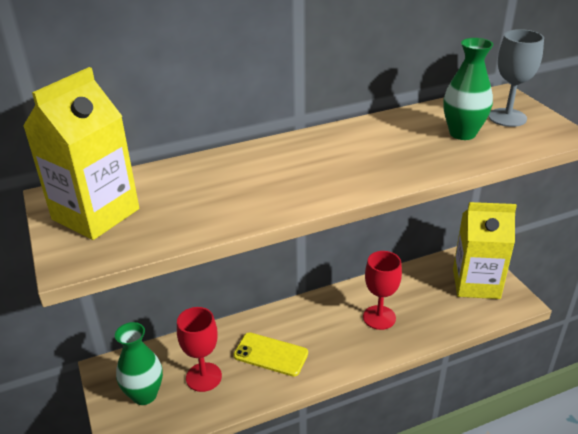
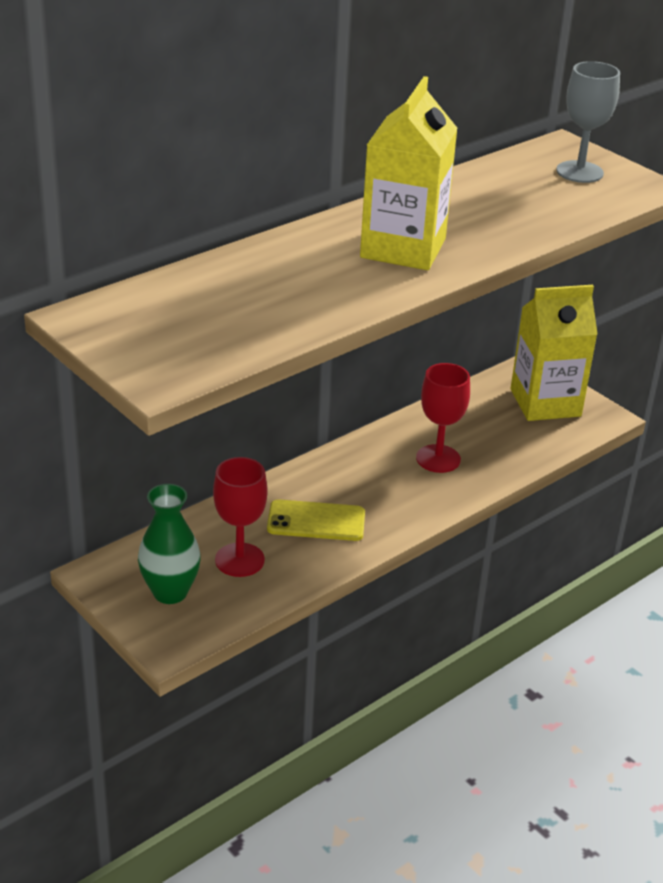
camera: 20 degrees left, 0 degrees up
(96, 214) = (148, 330): yellow carton -> yellow carton (403, 248)
(462, 133) = (536, 195): green vase -> none

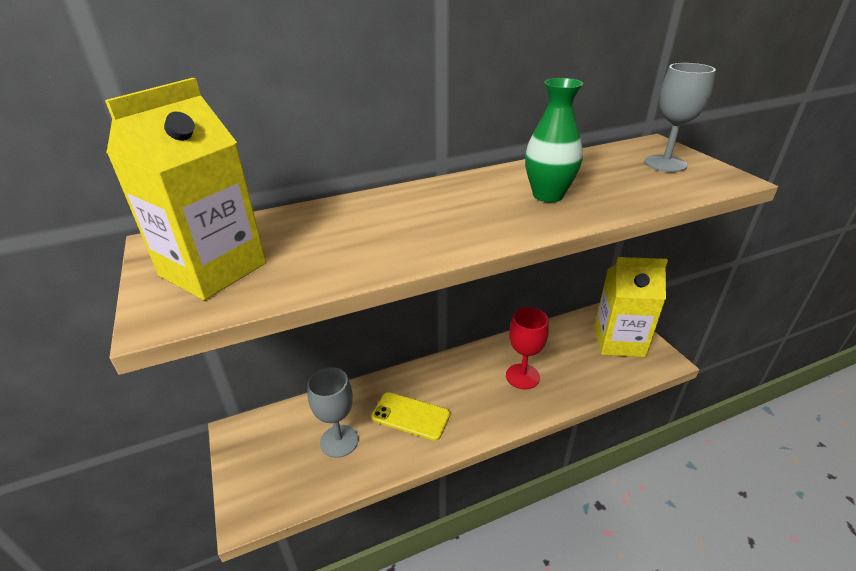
camera: 20 degrees right, 0 degrees up
(170, 592) = (275, 461): green vase -> green vase (548, 195)
(239, 560) = (339, 441): red goblet -> grey goblet
(403, 248) = (479, 211): yellow carton -> yellow carton (213, 269)

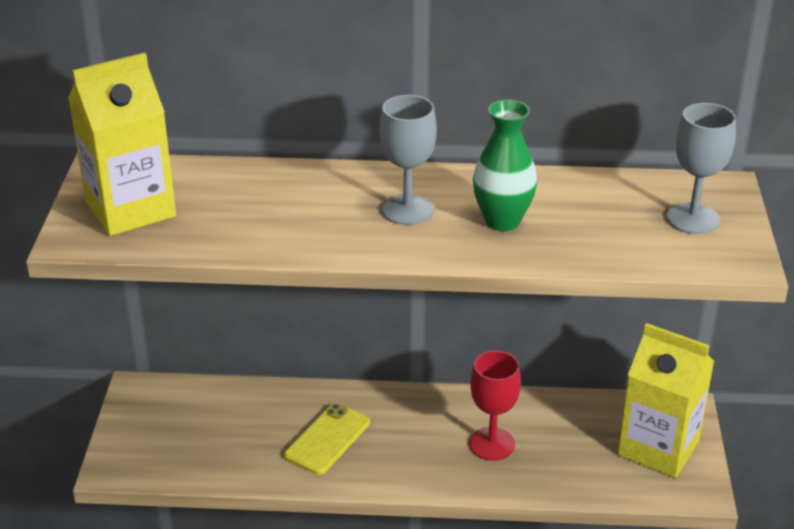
camera: 25 degrees right, 0 degrees up
(339, 441) = (236, 436): grey goblet -> grey goblet (407, 210)
(410, 416) = (327, 439): yellow phone -> yellow phone turned 75 degrees clockwise

